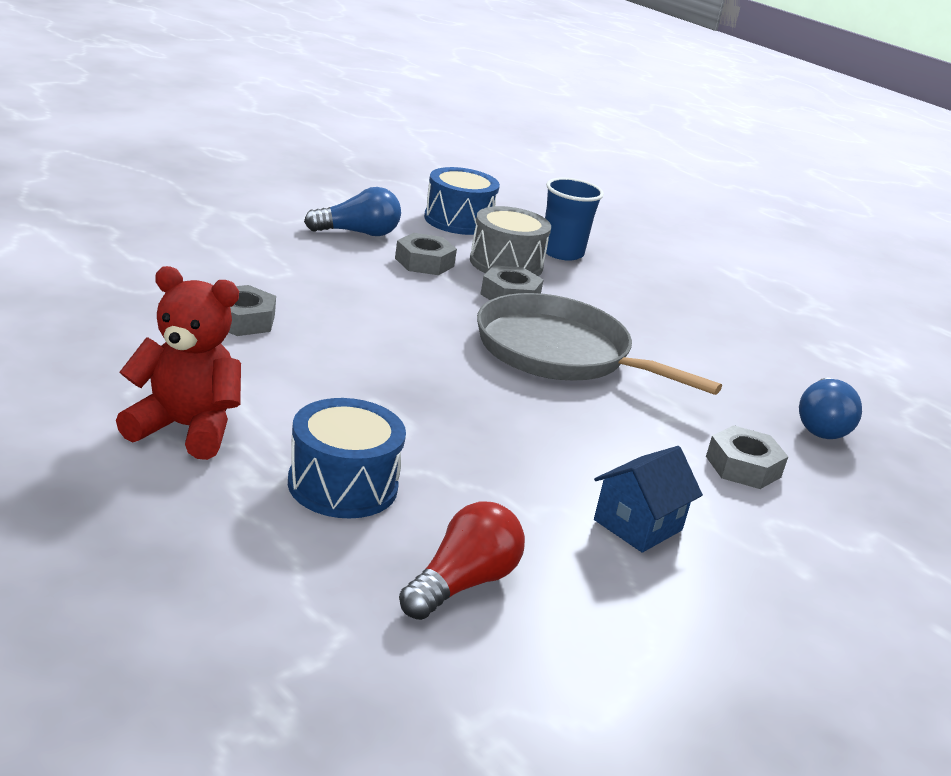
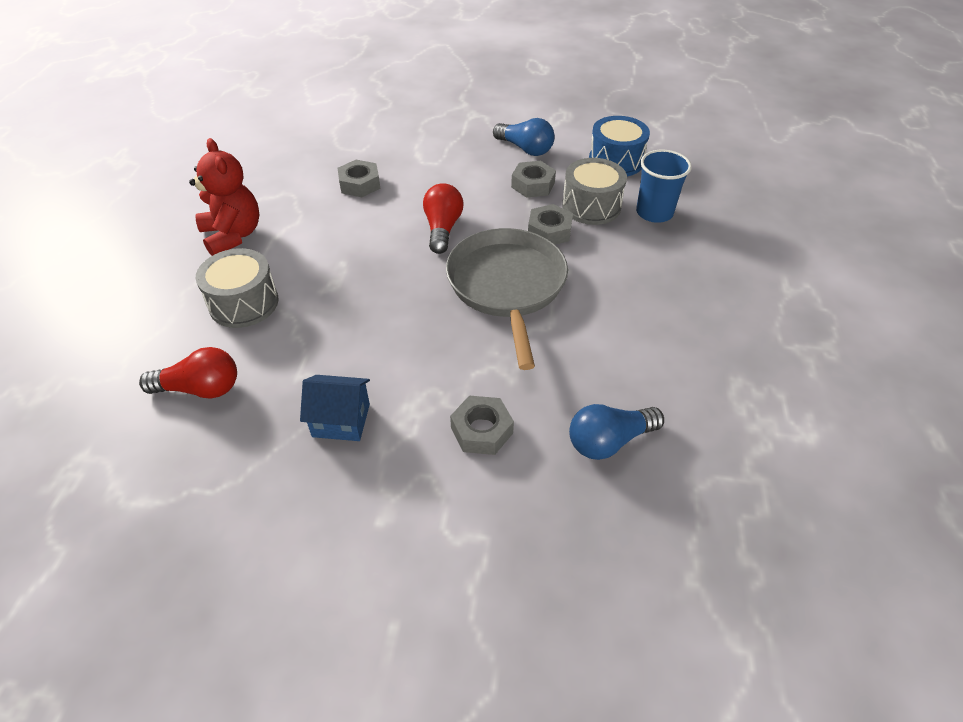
camera: 55 degrees right, 20 degrees up
(342, 485) = (244, 303): blue drum -> grey drum
(414, 329) = (442, 229): none -> red light bulb

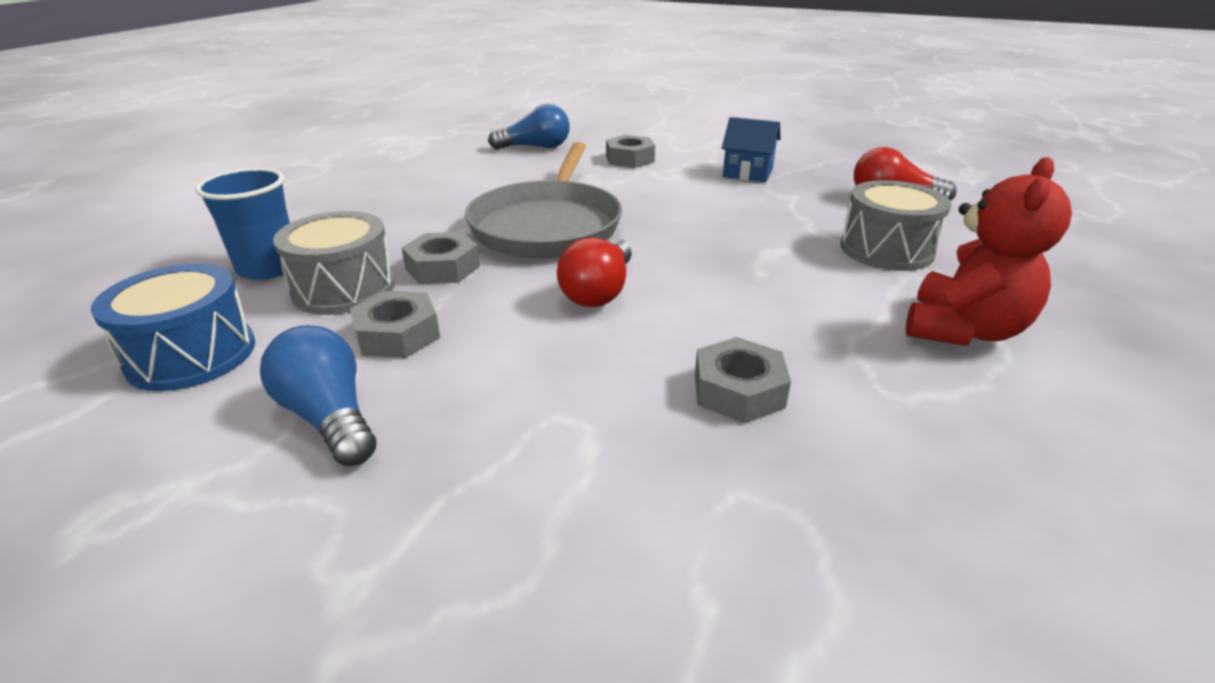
camera: 165 degrees left, 15 degrees down
(233, 235) = (963, 330): red teddy bear -> red teddy bear turned 135 degrees counterclockwise

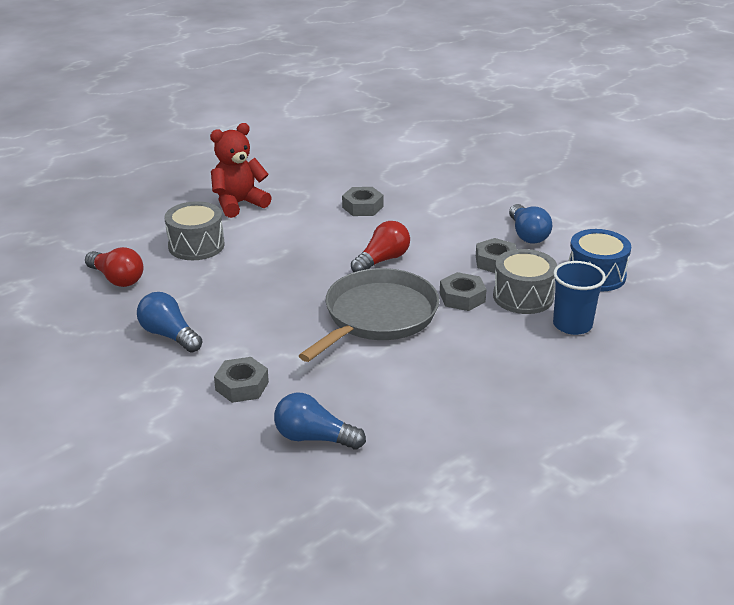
camera: 155 degrees left, 0 degrees up
(747, 173) = (169, 335): blue house -> blue light bulb

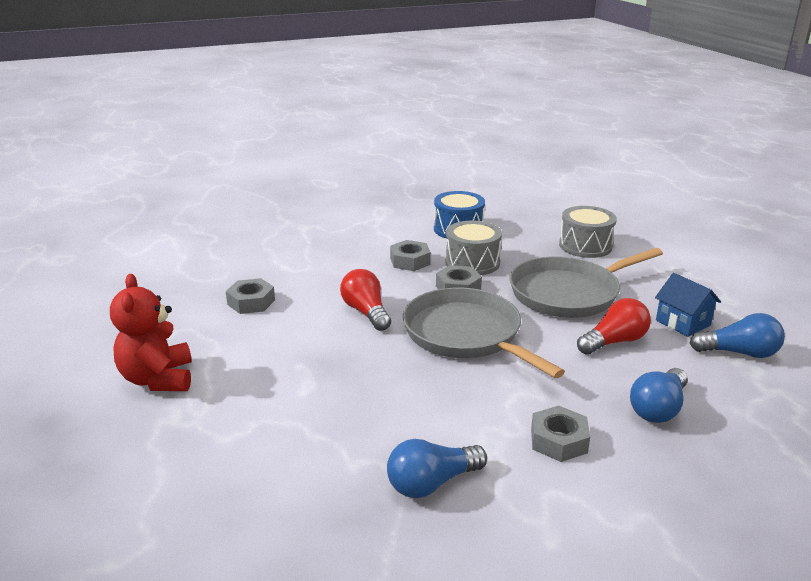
camera: 70 degrees left, 5 degrees down
(117, 279) = (260, 516): red light bulb -> red light bulb (614, 342)
(196, 245) = (231, 429): grey drum -> grey drum (585, 246)
(491, 449) = (683, 323): none -> blue house
(501, 365) = (568, 293): none -> grey pan
(527, 234) = (376, 239): blue light bulb -> blue light bulb (739, 353)
(572, 325) = (524, 254): blue cup -> none

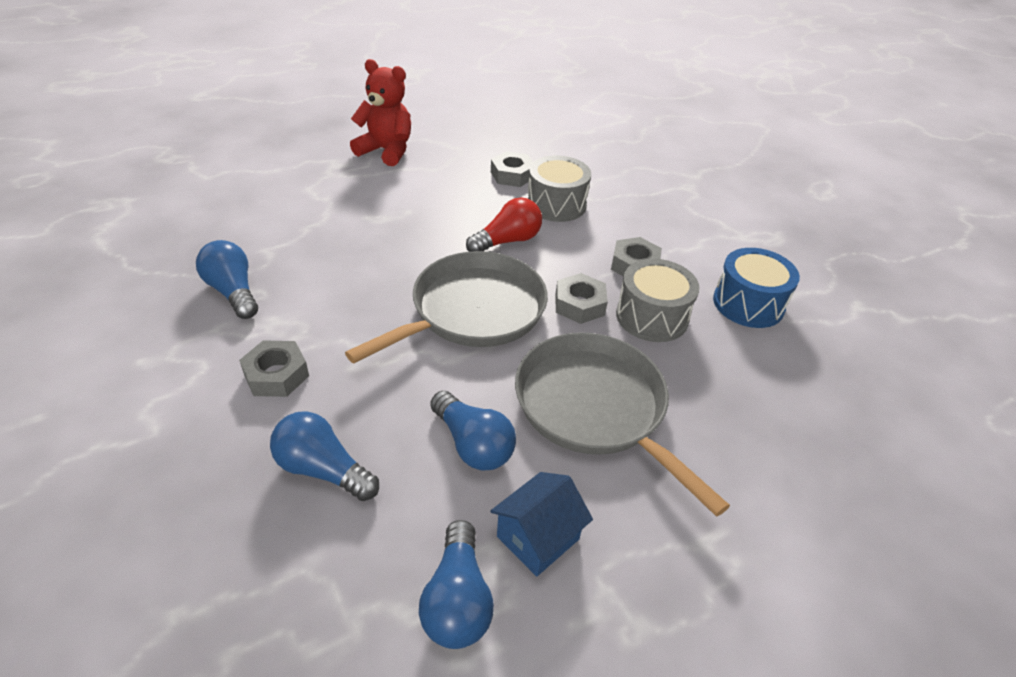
camera: 80 degrees right, 15 degrees up
(158, 379) = (386, 151): red teddy bear -> red teddy bear turned 45 degrees clockwise
(585, 246) = (763, 441): grey drum -> grey drum (556, 204)
(614, 342) = (473, 444): red light bulb -> blue light bulb

